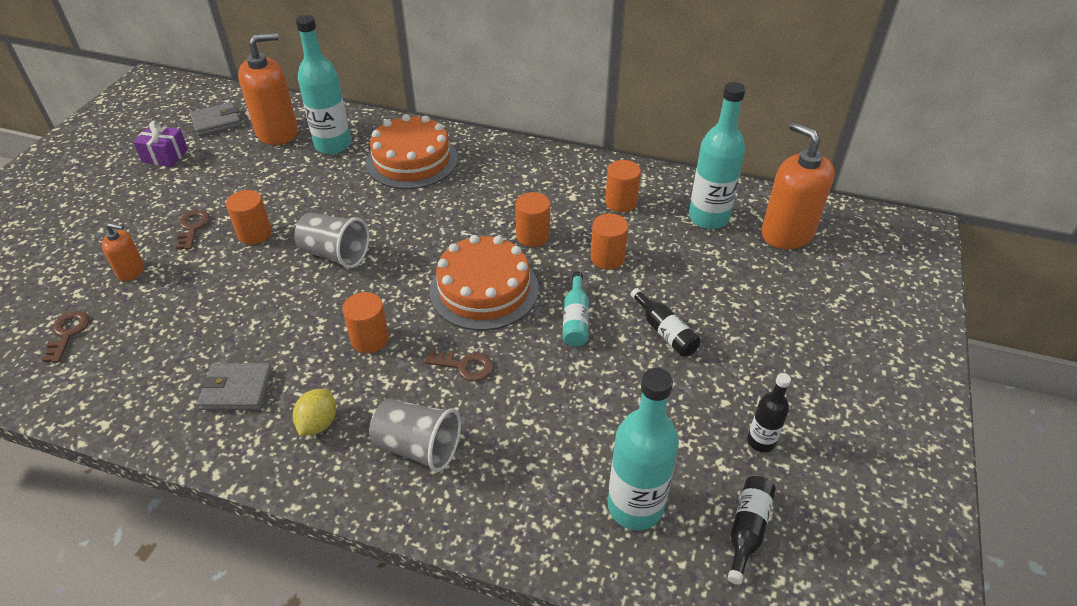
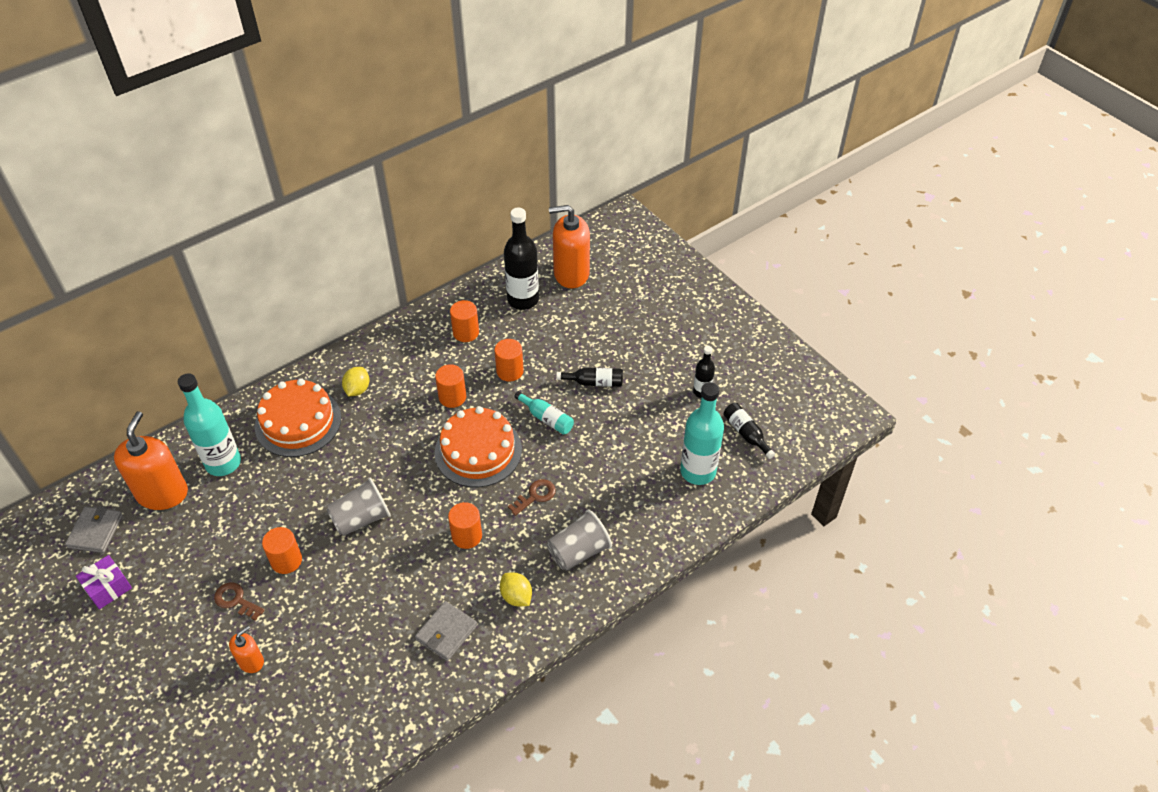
camera: 55 degrees left, 5 degrees up
(67, 333) = (288, 727): brown key -> none
(481, 173) = (357, 389): none -> yellow lemon
(708, 218) = (523, 300): turquoise bottle -> black bottle

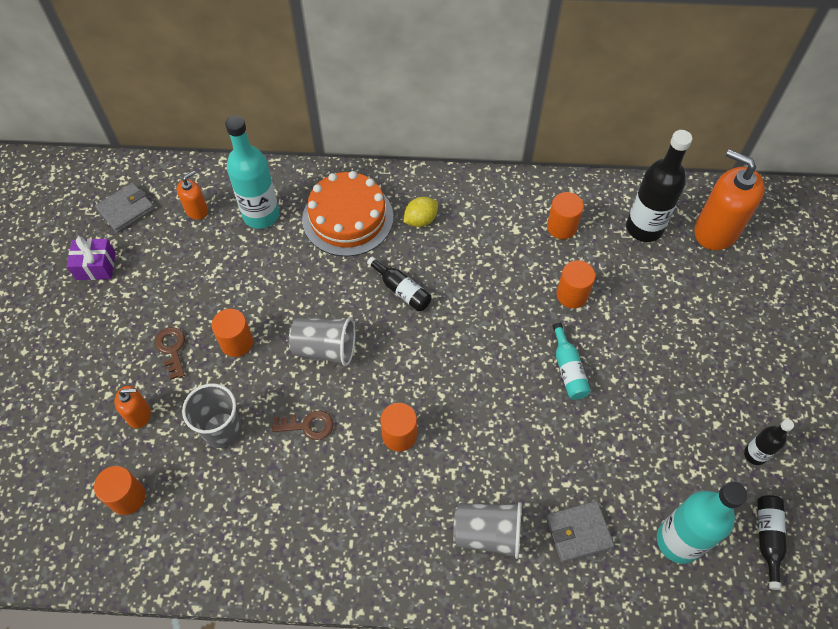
camera: 40 degrees right, 10 degrees up
(162, 493) = (196, 210): orange soap dispenser -> orange soap dispenser, size x0.50
(330, 624) = (222, 430): none -> grey cup
(446, 632) = (306, 518): grey wallet -> grey wallet (578, 532)
(452, 397) = (497, 285): orange cylinder -> orange cylinder (127, 497)
(478, 451) = (477, 356): orange cake -> none
(516, 596) = (393, 533): yellow lemon -> none
(535, 496) = (493, 442): brown key -> brown key (308, 425)
(594, 382) = (646, 364): black bottle -> black bottle (401, 290)

